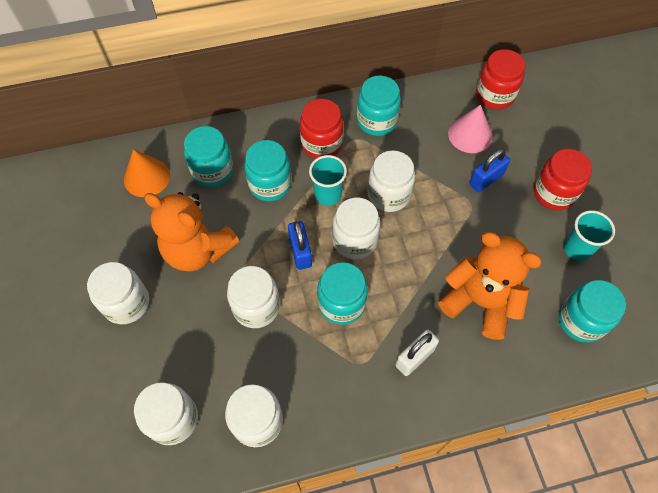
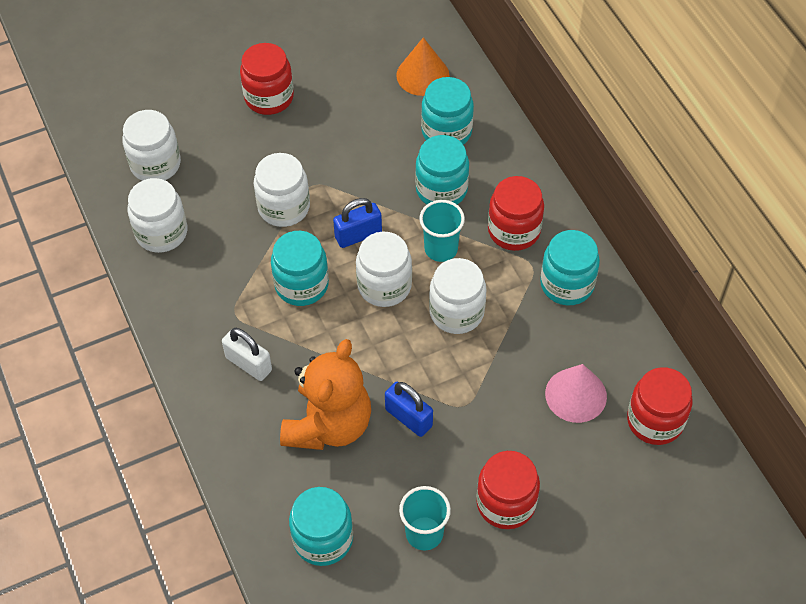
camera: 80 degrees right, 5 degrees down
(126, 303) = (269, 97): white jar -> red jar
(198, 250) = (341, 142): orange teddy bear -> none
(486, 179) = (507, 419): blue padlock -> blue padlock (408, 417)

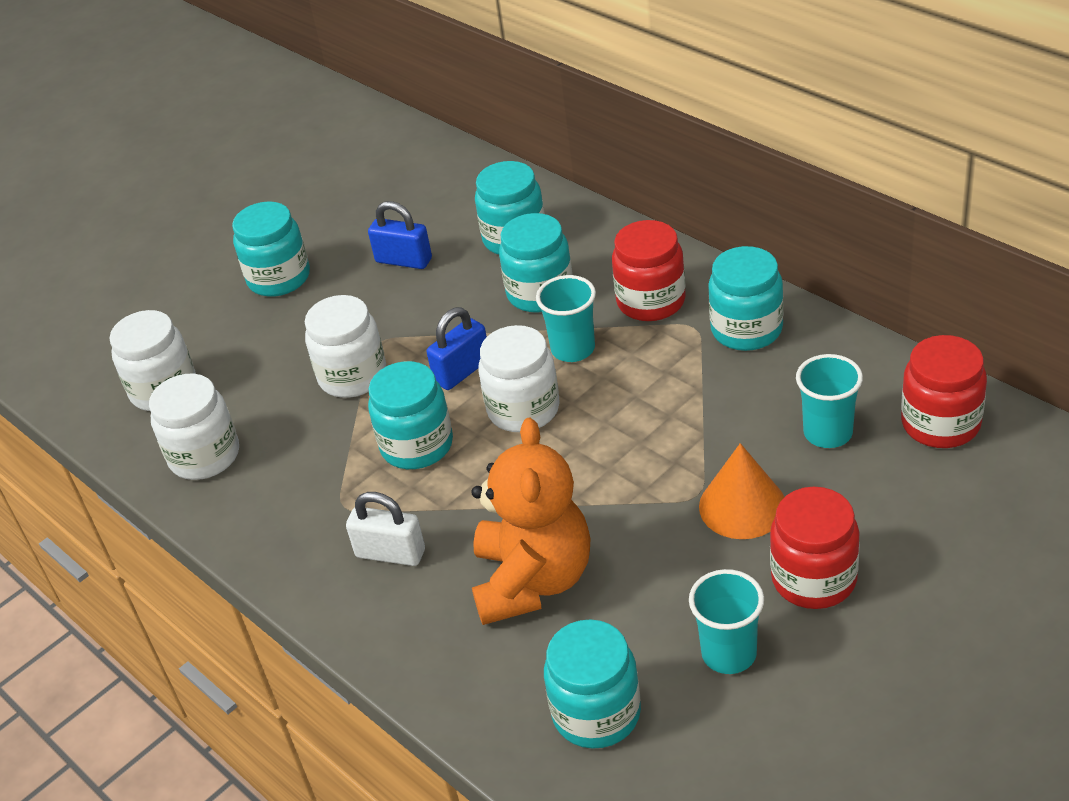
camera: 15 degrees left, 15 degrees down
(269, 97) = (279, 278): red jar -> turquoise jar
(408, 417) = (633, 534): blue padlock -> blue padlock (404, 260)
(422, 75) = (456, 198): orange cone -> orange cone (742, 506)
(456, 312) = (629, 404): white jar -> none
(576, 395) = (828, 433): pink cone -> turquoise cup

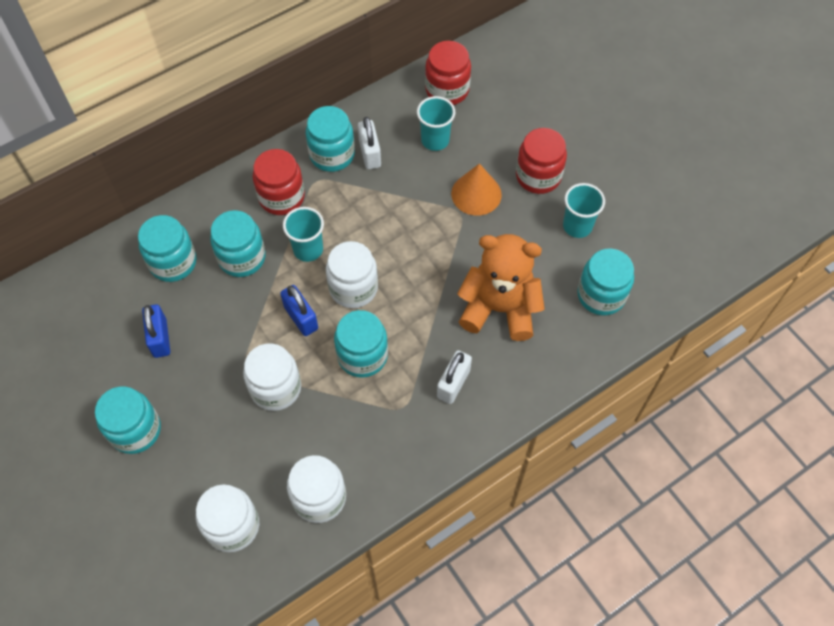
camera: 85 degrees left, 20 degrees up
(404, 260) = (160, 338): blue padlock -> blue padlock turned 45 degrees counterclockwise
(766, 367) = (370, 153): none -> white padlock

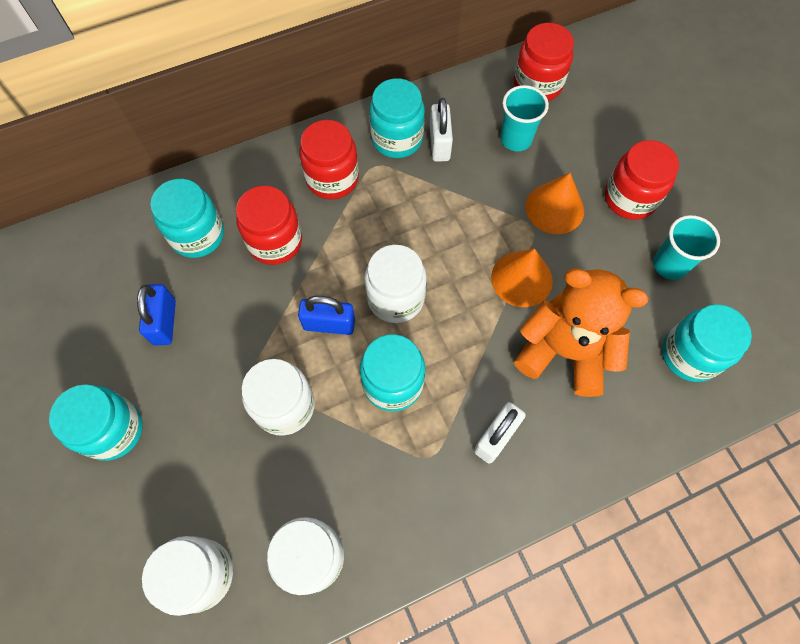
camera: 10 degrees right, 5 degrees up
(242, 257) = (275, 242): turquoise jar -> red jar
(301, 318) = (329, 324): blue padlock -> blue padlock turned 60 degrees counterclockwise
(308, 249) = (351, 244): turquoise cup -> none
(456, 256) = (521, 279): none -> orange cone

